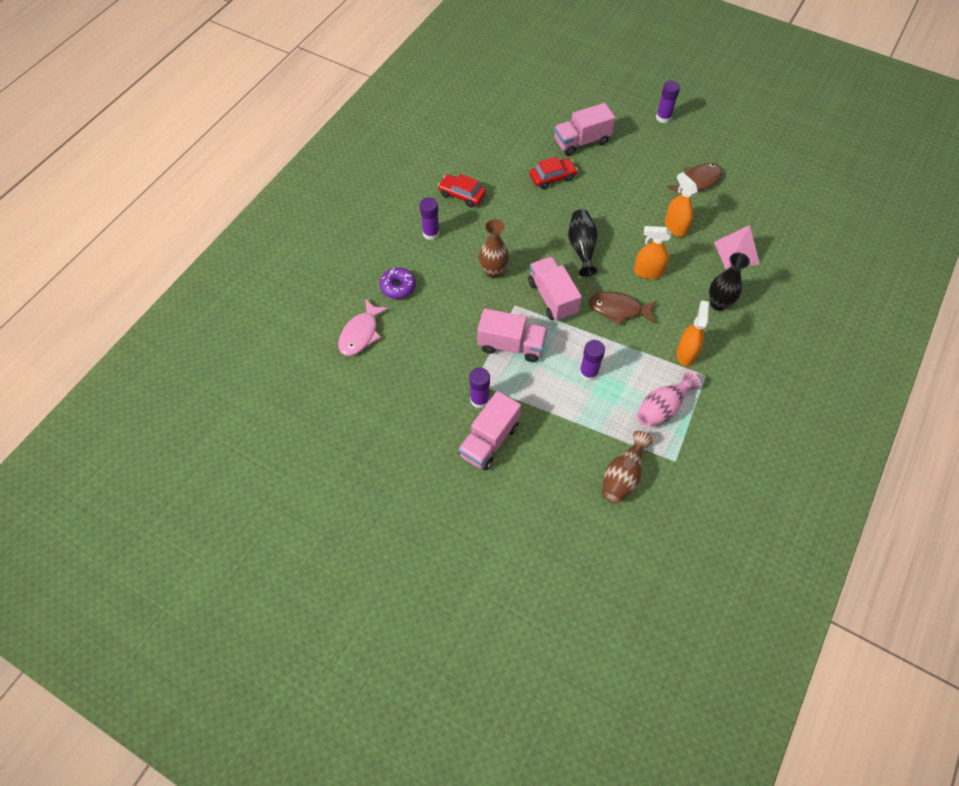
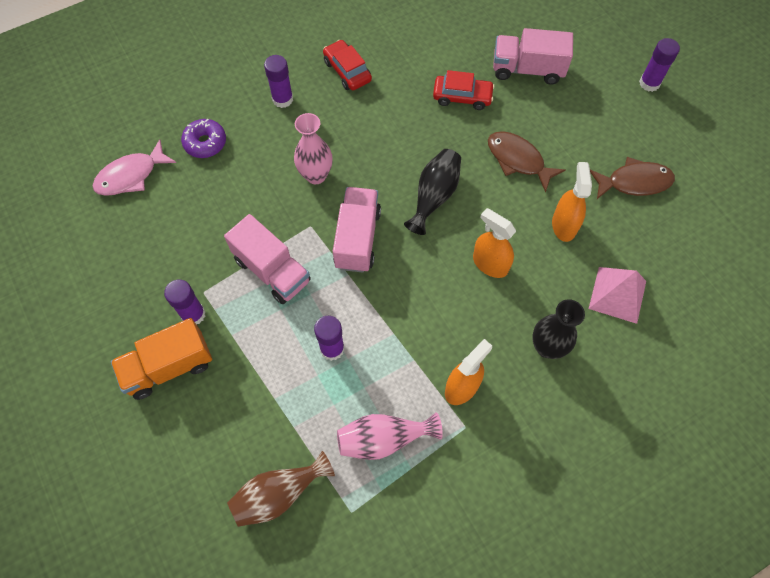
camera: 30 degrees right, 5 degrees up
(489, 440) = (169, 367): pink truck -> orange truck
(493, 271) = (316, 175): brown vase -> pink vase
(618, 309) = (422, 291): brown fish -> brown fish (518, 160)

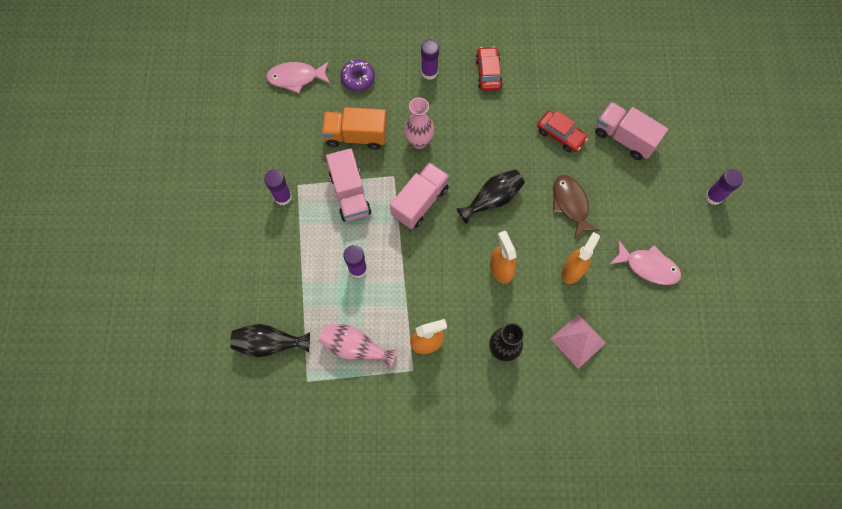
camera: 30 degrees right, 5 degrees up
(169, 367) = (248, 223): orange truck -> orange truck (356, 136)
(278, 494) = (269, 343): brown vase -> black vase
(634, 182) = (648, 266): brown fish -> pink fish

